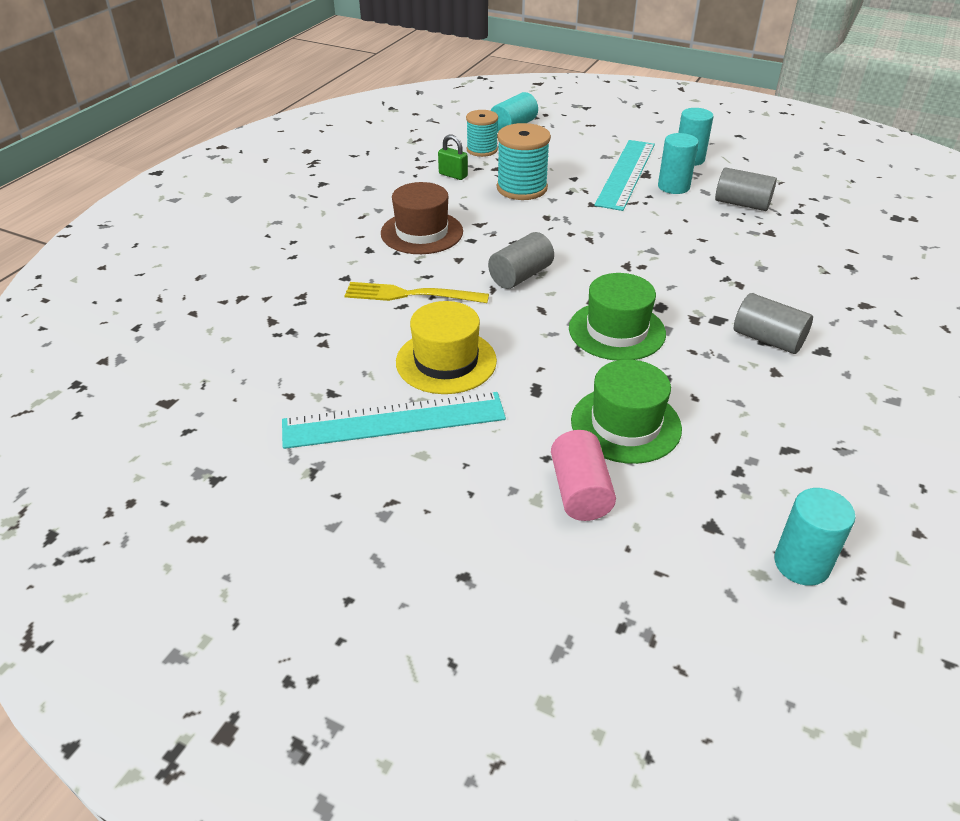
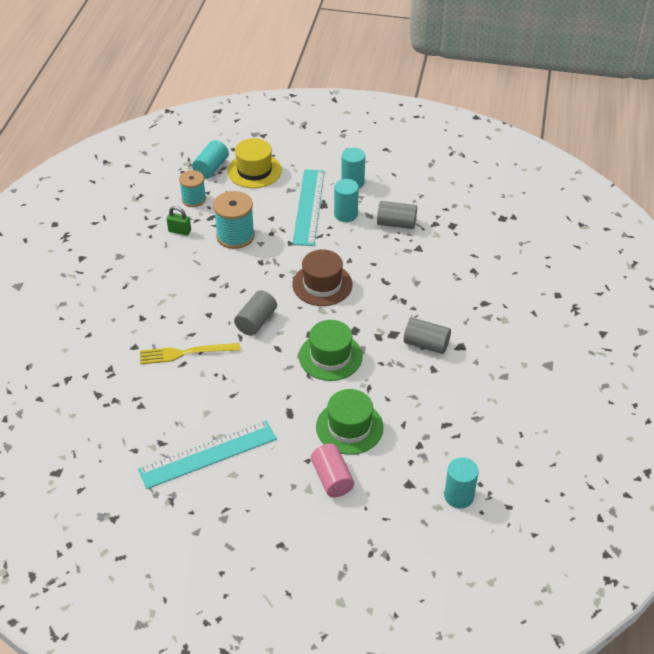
camera: 15 degrees left, 5 degrees up
(422, 232) = (174, 294): brown hat -> brown hat (322, 284)
(446, 361) = (227, 403): yellow hat -> yellow hat (254, 170)

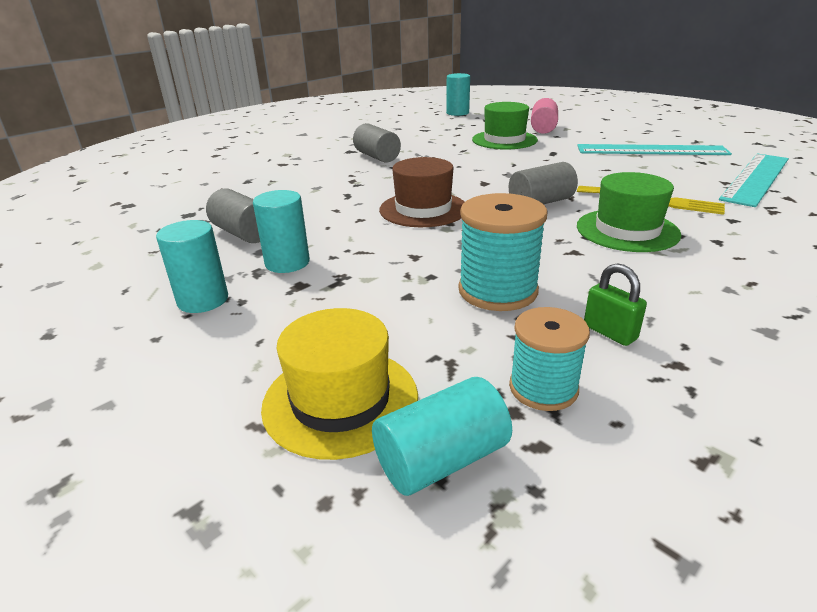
camera: 145 degrees left, 15 degrees down
(309, 207) = (325, 290): turquoise ruler -> turquoise ruler (756, 178)
(330, 356) = (478, 168): green hat -> green hat (627, 230)

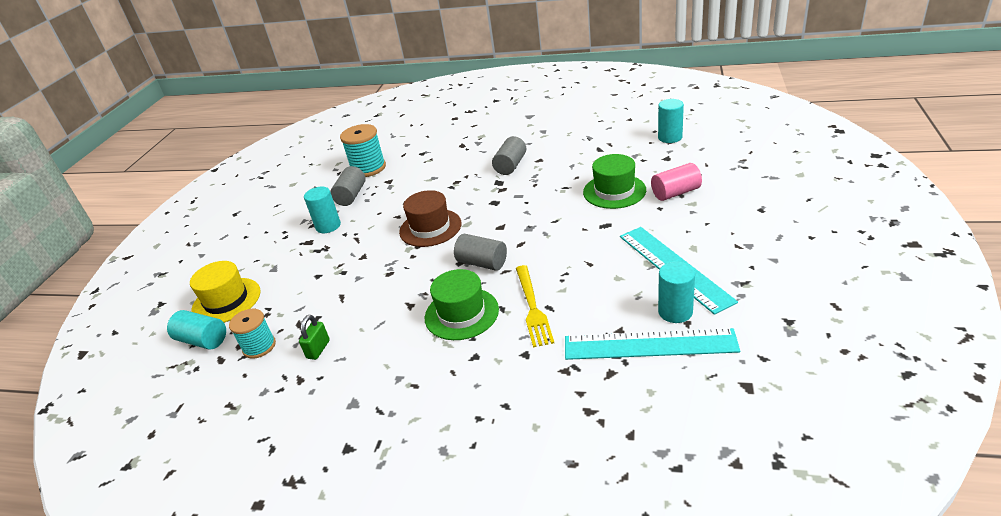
camera: 60 degrees right, 5 degrees up
(203, 300) = (279, 227): turquoise cylinder -> turquoise cylinder (675, 312)
(497, 290) = (340, 299): turquoise spool -> turquoise spool (368, 168)

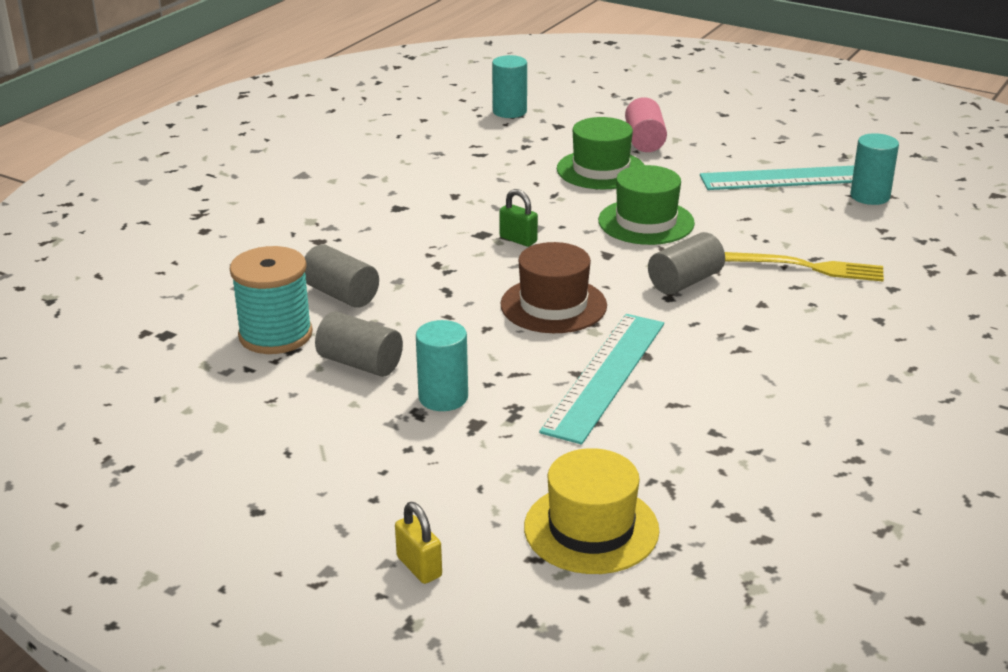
camera: 75 degrees left, 5 degrees down
(198, 263) = (419, 567): none -> yellow padlock
(203, 340) = (695, 559): turquoise cylinder -> none
(259, 346) = (753, 494): turquoise spool -> none
(318, 349) = (795, 436): green padlock -> green padlock (518, 240)
(461, 313) = (788, 314): green hat -> green hat (646, 222)
(510, 165) = (444, 217): grey cylinder -> grey cylinder (341, 294)
(649, 344) = (914, 221): turquoise ruler -> turquoise ruler (605, 376)

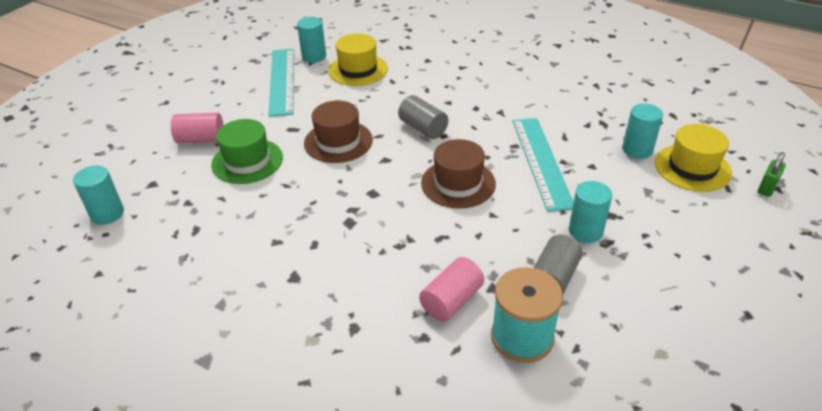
camera: 90 degrees left, 10 degrees up
(341, 294) = (451, 300): grey cylinder -> pink cylinder
(419, 567) = (759, 231): yellow padlock -> none
(518, 240) = (360, 202): green padlock -> green padlock (767, 188)
(605, 376) = (541, 162): turquoise ruler -> turquoise ruler turned 60 degrees clockwise
(642, 475) = (637, 150): none -> turquoise cylinder
(646, 222) = (338, 141): green hat -> brown hat
(808, 267) = (404, 84): yellow fork -> none
(840, 230) = (358, 70): none -> yellow hat

